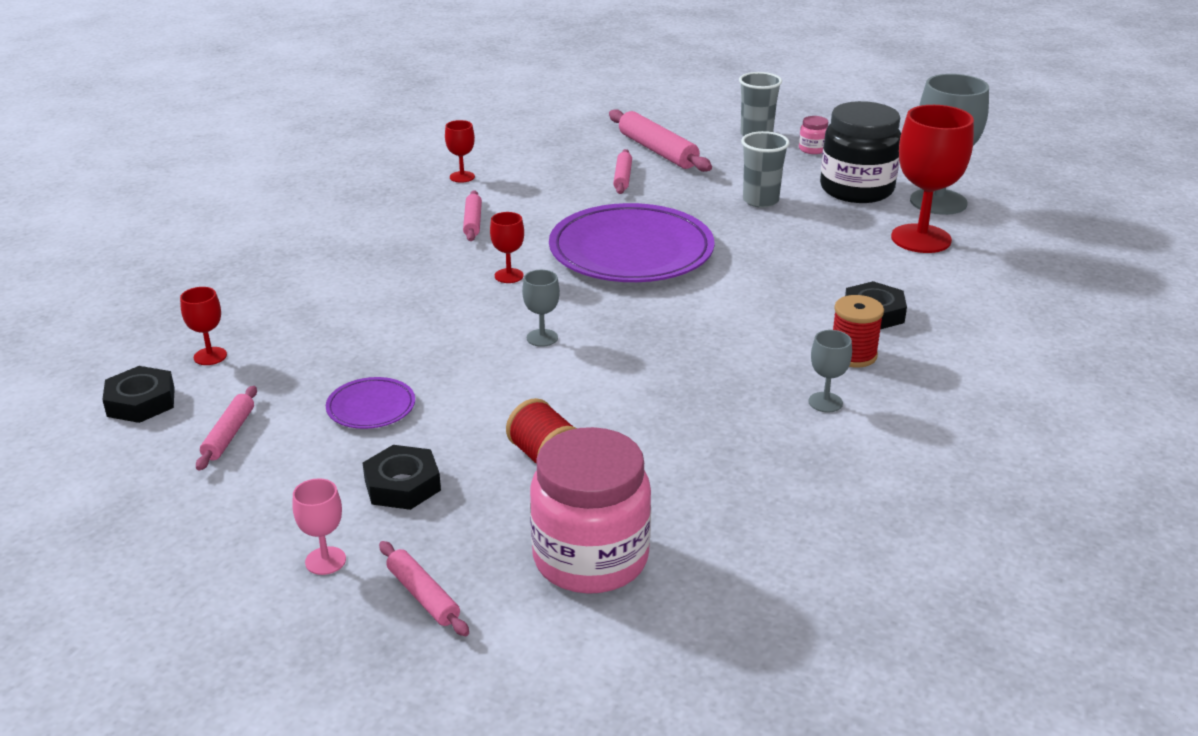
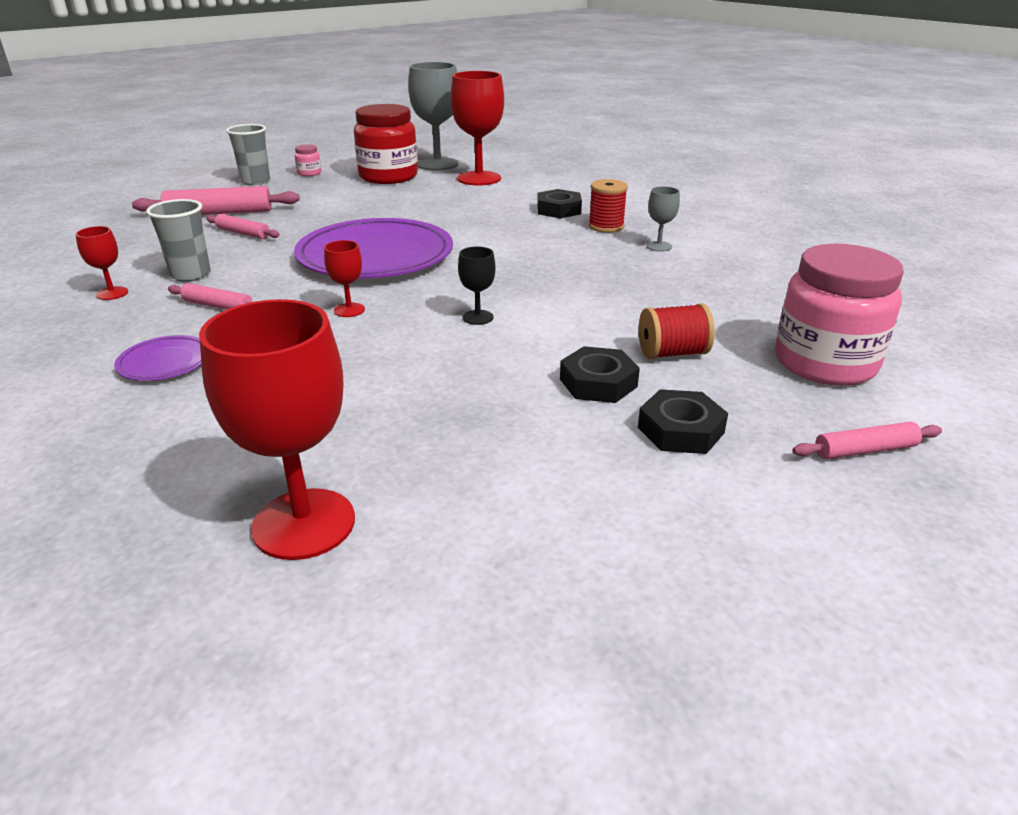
camera: 65 degrees left, 0 degrees up
(141, 402) = (365, 607): black nut -> black nut (598, 383)
(210, 356) = (304, 523): red goblet -> red goblet, size x2.14
(229, 434) = (510, 533): pink rolling pin -> none
(325, 561) = (797, 499): pink goblet -> none
(371, 407) = (526, 424): purple plate -> purple plate (165, 362)
(542, 338) = (478, 317): grey goblet -> black goblet
(760, 200) = (360, 202): grey cup -> grey cup (191, 275)
(856, 189) = (388, 177): black jar -> red jar

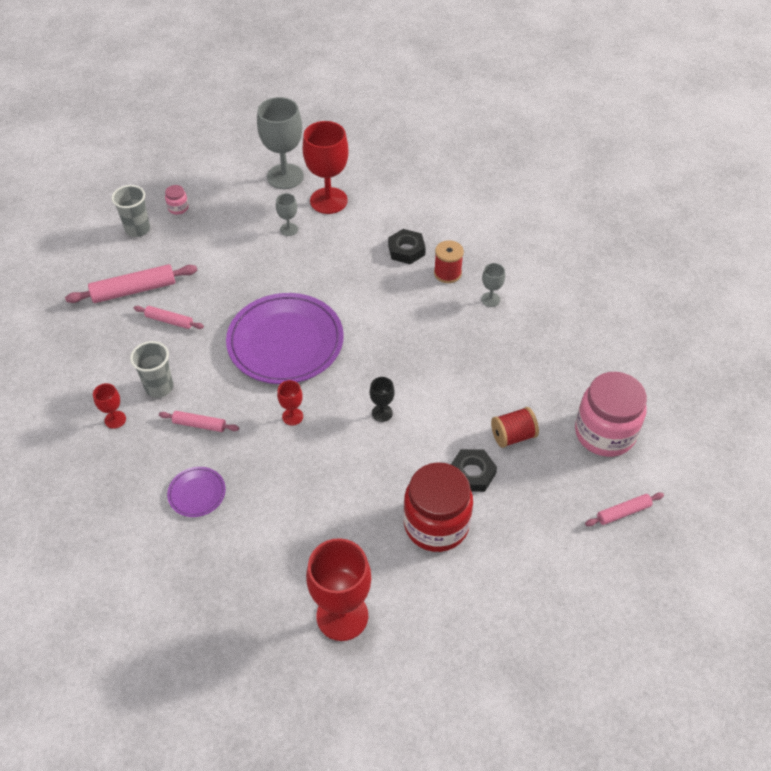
camera: 10 degrees left, 20 degrees up
(388, 177) = (250, 206): red jar -> red jar (436, 524)
(424, 191) = (289, 229): none -> grey goblet
(680, 430) = (524, 510): black nut -> none

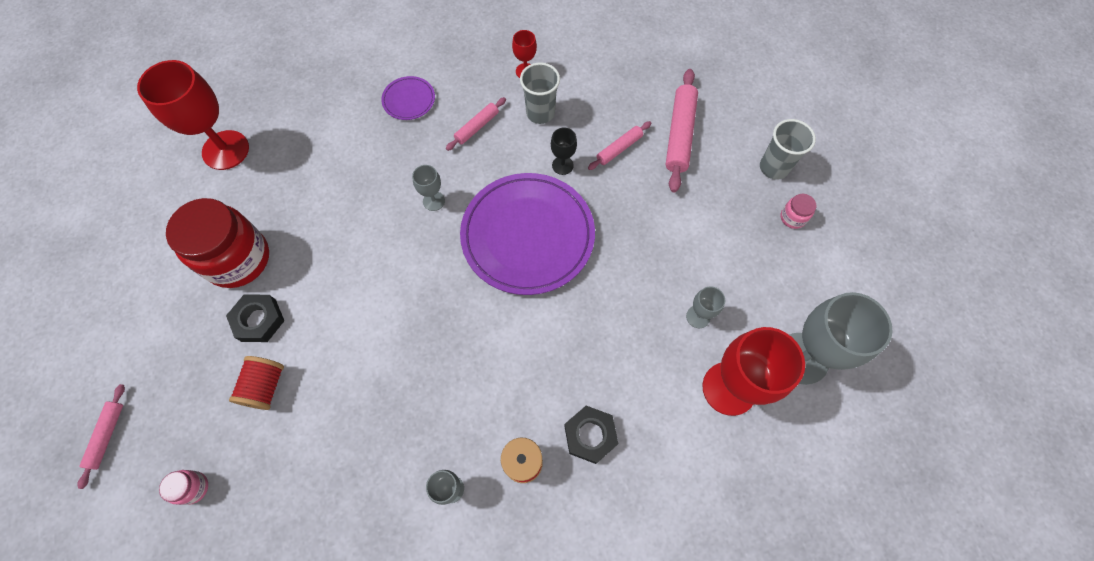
camera: 120 degrees right, 15 degrees up
(292, 416) = (434, 201): red goblet -> grey goblet
(382, 413) = (382, 278): black goblet -> black goblet (562, 165)
(604, 433) = (193, 488): pink jar -> pink jar, size x0.41

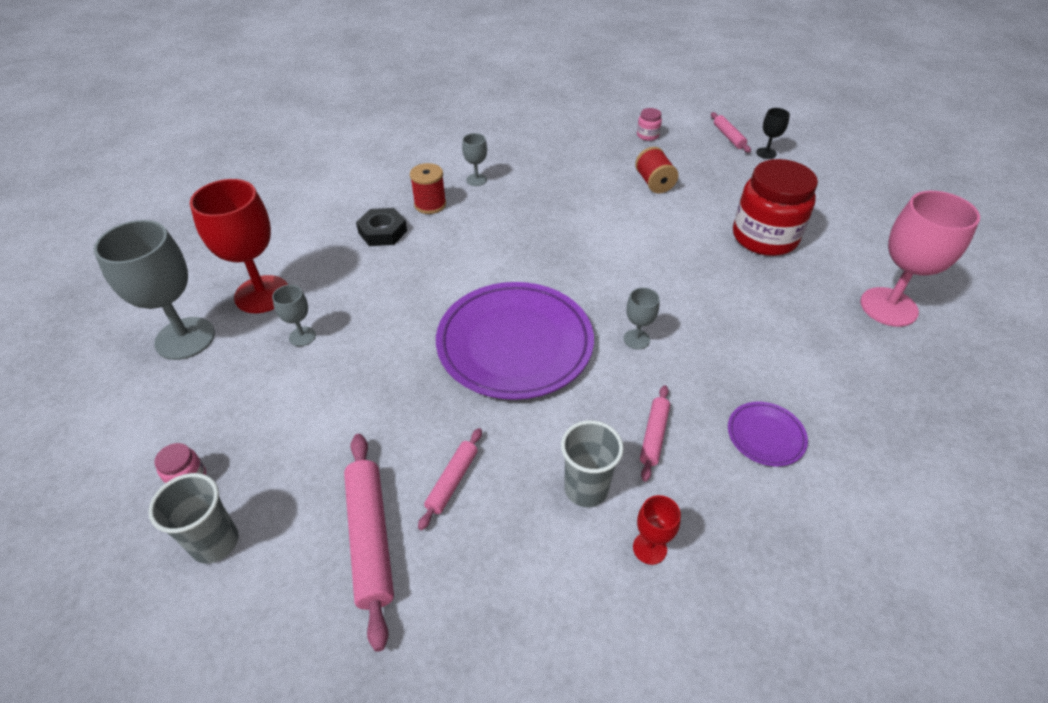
camera: 155 degrees right, 20 degrees down
(225, 150) = (888, 307): red goblet -> pink goblet
(258, 320) = (701, 211): black nut -> none
(562, 165) = (517, 430): black goblet -> black goblet (766, 153)

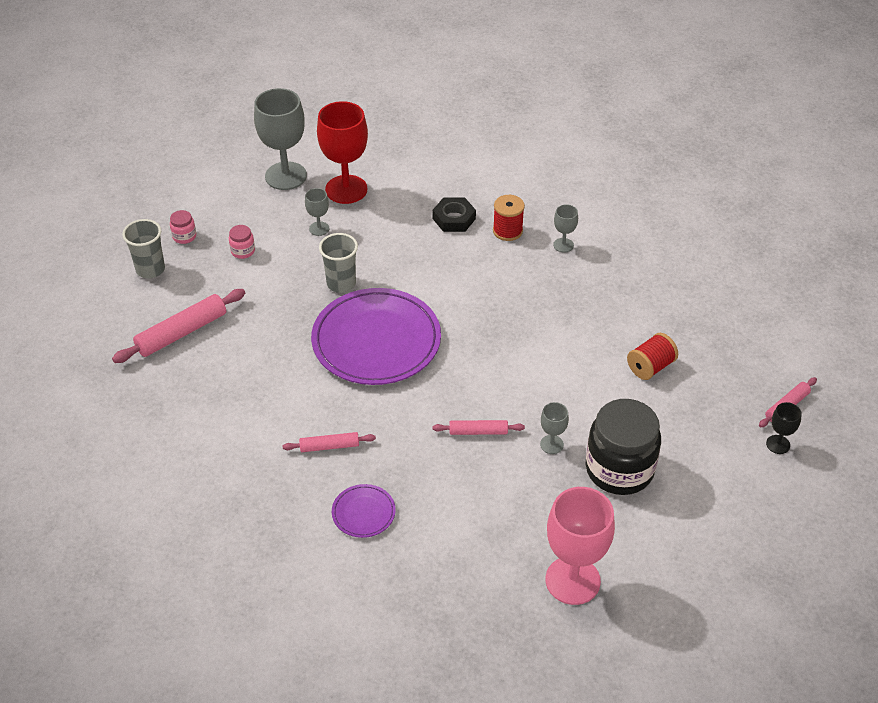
camera: 65 degrees right, 0 degrees up
(452, 481) = (239, 353): pink rolling pin -> pink rolling pin (478, 431)
(586, 489) = (265, 422): grey cup -> grey cup (341, 283)
(636, 339) = (423, 411): grey goblet -> grey goblet (551, 444)
(647, 135) = (734, 340): pink jar -> pink jar (243, 251)
(649, 548) = (234, 467): red goblet -> none
(764, 237) = (619, 469): red jar -> black jar

